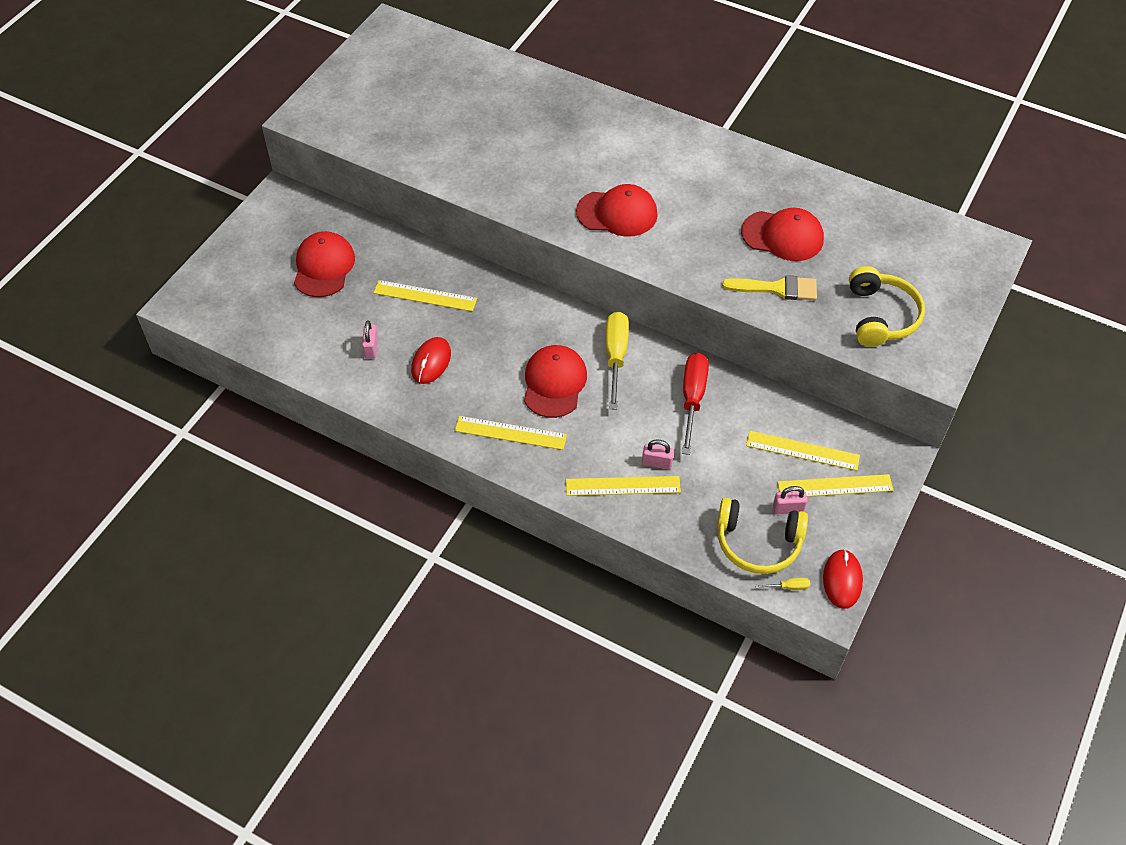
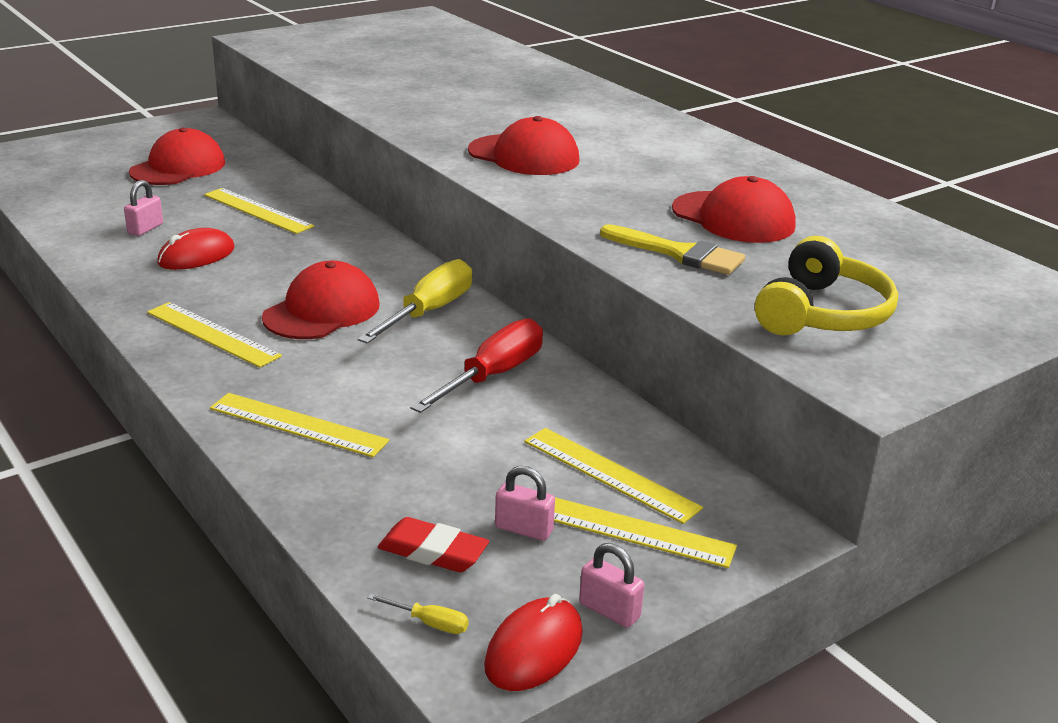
camera: 25 degrees right, 25 degrees down
(657, 463) = (373, 418): pink padlock -> pink padlock (609, 610)
(758, 543) = (433, 551): yellow headphones -> red eraser

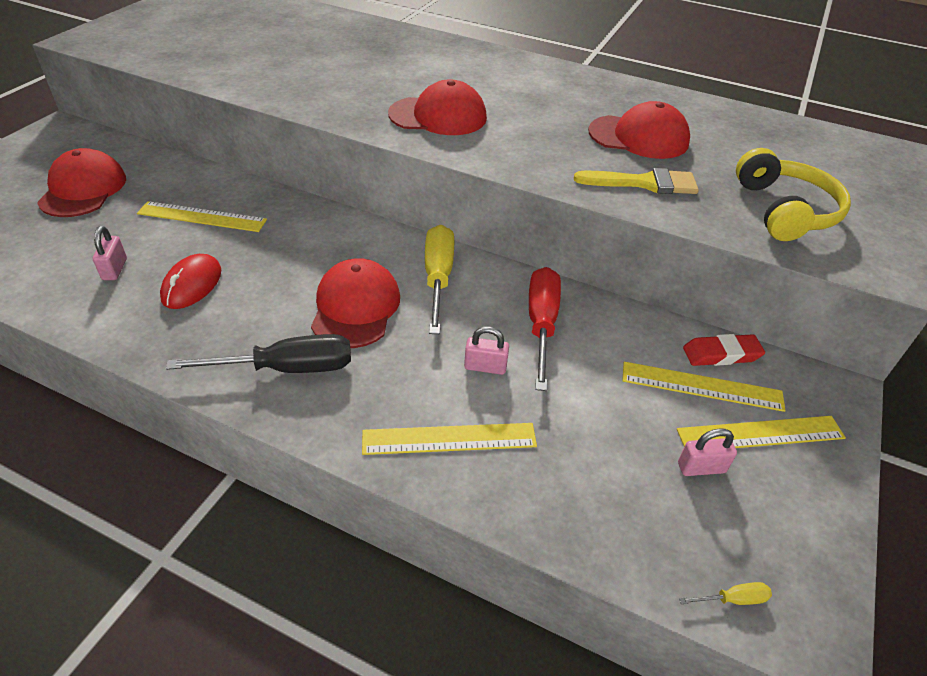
camera: 30 degrees left, 15 degrees up
(212, 334) = (287, 368): yellow ruler -> black screwdriver
(433, 551) = (667, 523): red eraser -> red eraser (721, 354)
(534, 649) = (817, 583): red mouse -> none
(609, 610) = (822, 517): pink padlock -> pink padlock (485, 367)

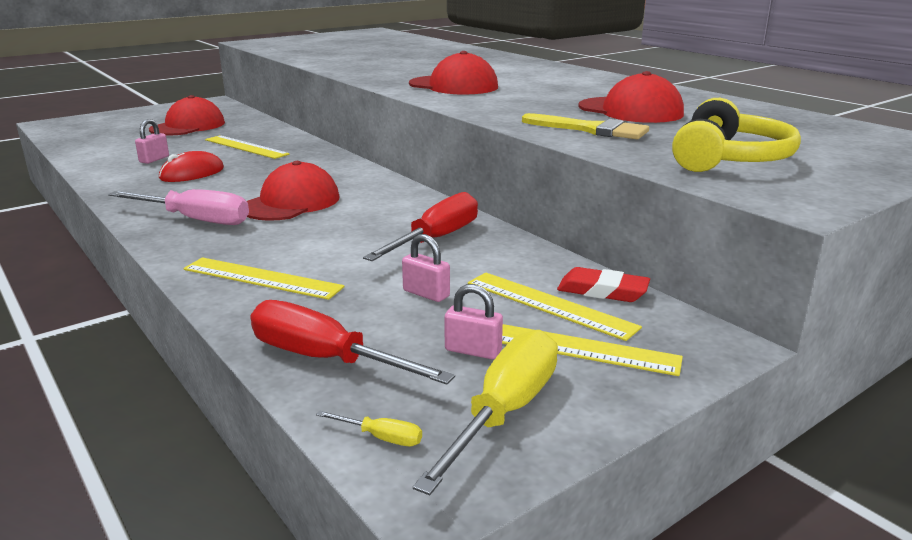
camera: 30 degrees right, 20 degrees down
(287, 368) = (196, 220): black screwdriver -> pink screwdriver
(438, 278) = (380, 200): yellow screwdriver -> yellow screwdriver (504, 411)
(485, 367) = (350, 250): pink padlock -> pink padlock (426, 293)
(609, 527) = (325, 359): none -> red screwdriver

